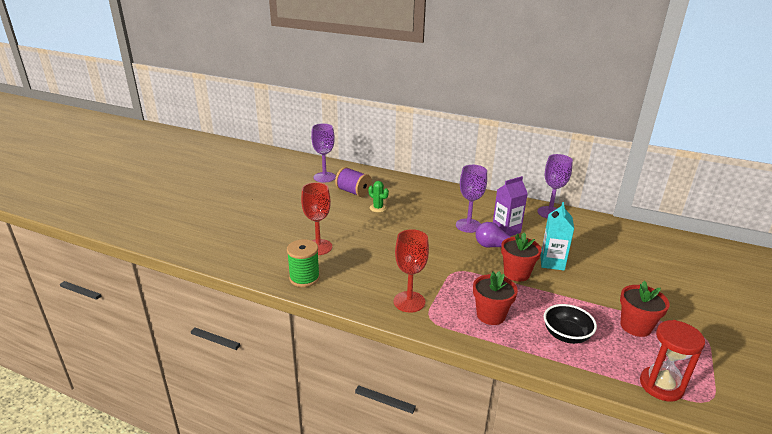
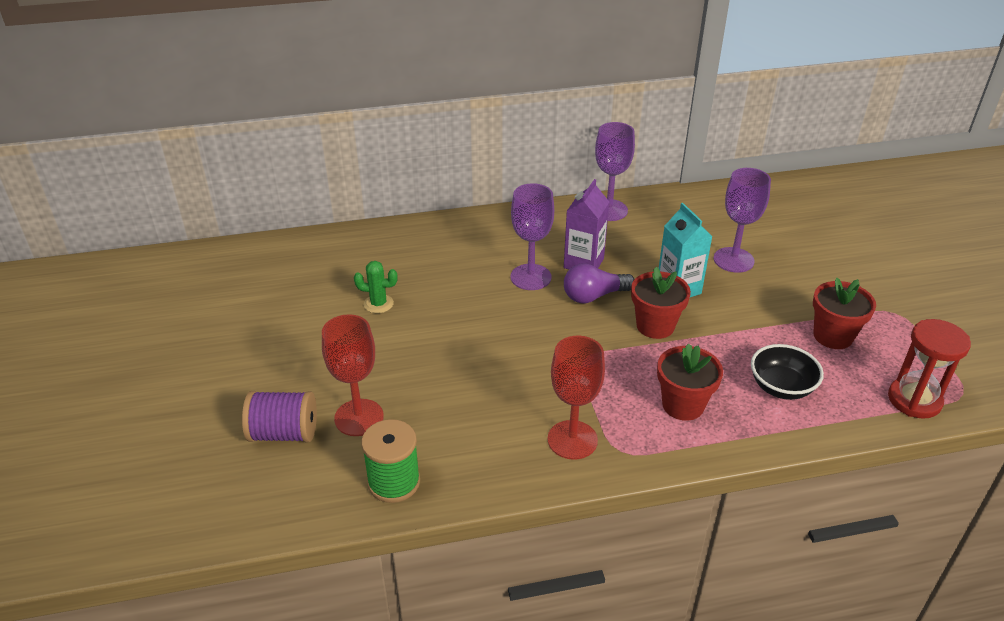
camera: 35 degrees left, 10 degrees up
(324, 177) = (234, 282): purple goblet -> purple goblet (733, 260)
(353, 192) = (311, 291): purple spool -> purple spool (284, 433)

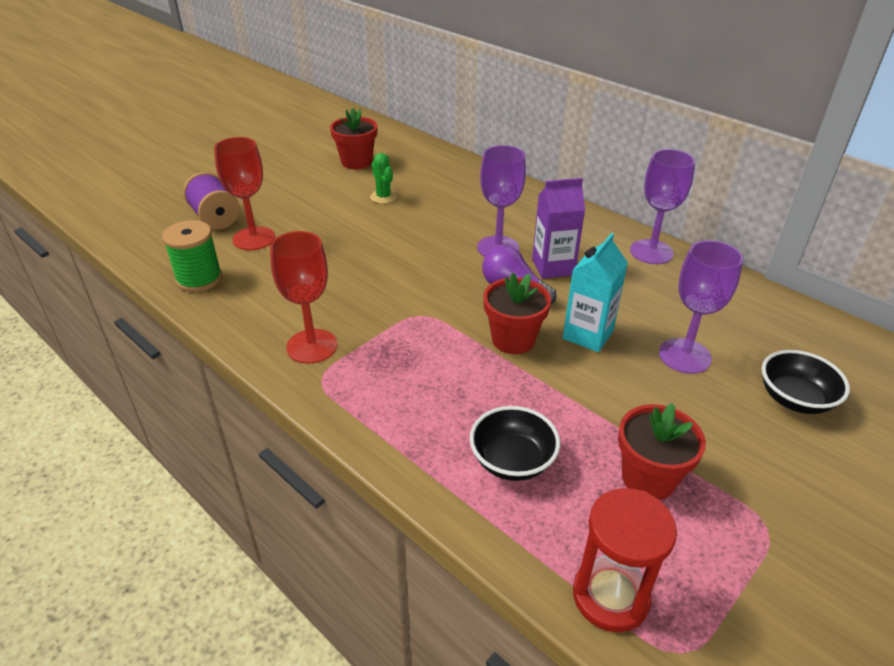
camera: 55 degrees right, 0 degrees up
(683, 405) = (416, 397): red flower pot -> red flower pot (356, 162)
(803, 242) = (794, 399): none -> black bowl

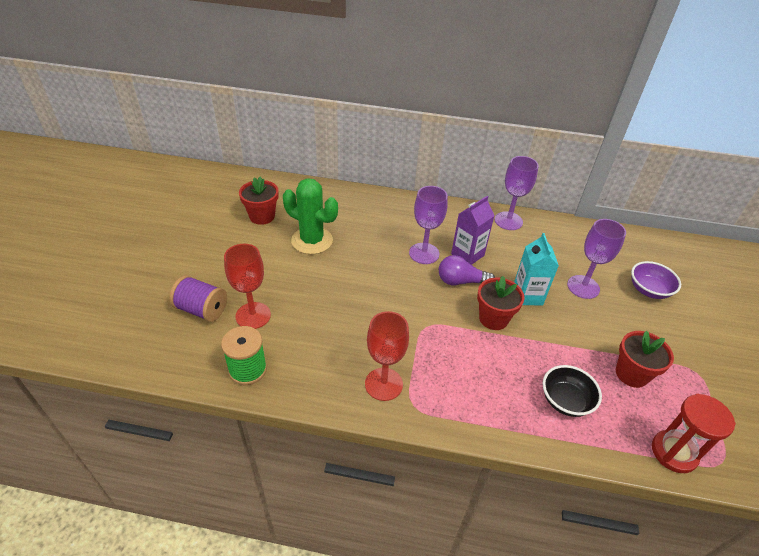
camera: 35 degrees left, 5 degrees up
(383, 197) = (312, 240): green cactus -> green cactus, size x1.97
(794, 399) = (648, 290): black bowl -> purple bowl

